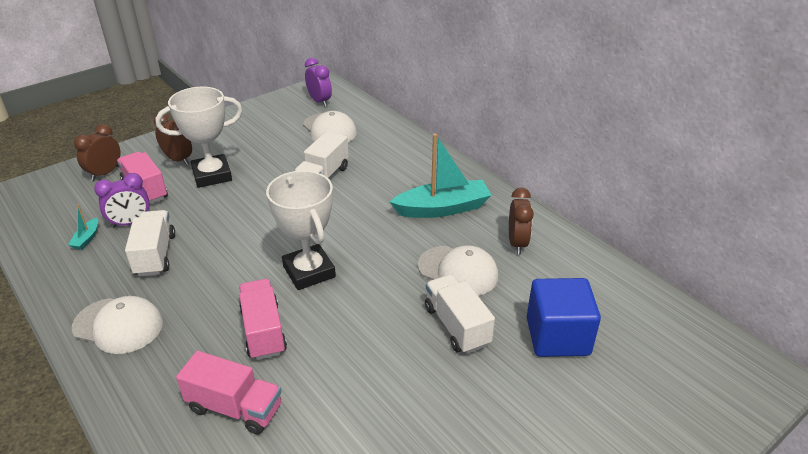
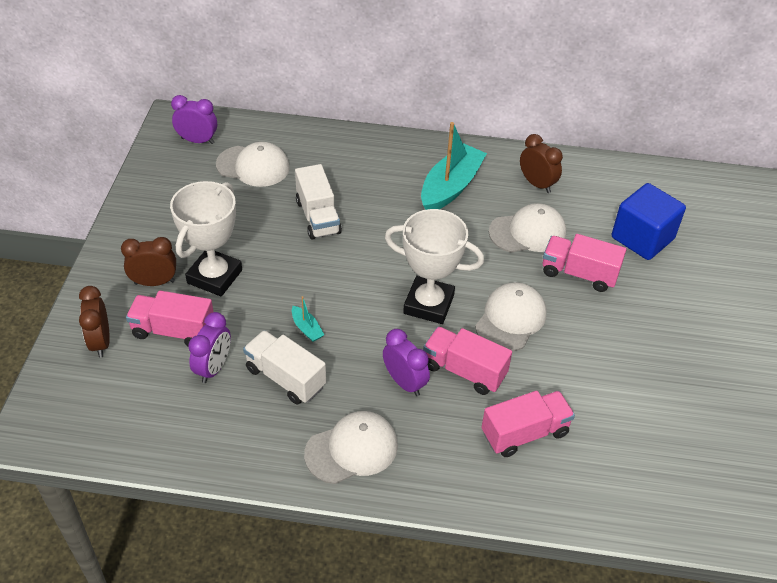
camera: 45 degrees left, 10 degrees up
(86, 239) = (197, 409): turquoise boat -> turquoise boat (307, 328)
(214, 309) = (404, 382): none -> purple clock
(351, 321) = (511, 319): none -> white cap
(456, 326) = (579, 274): white truck -> pink truck

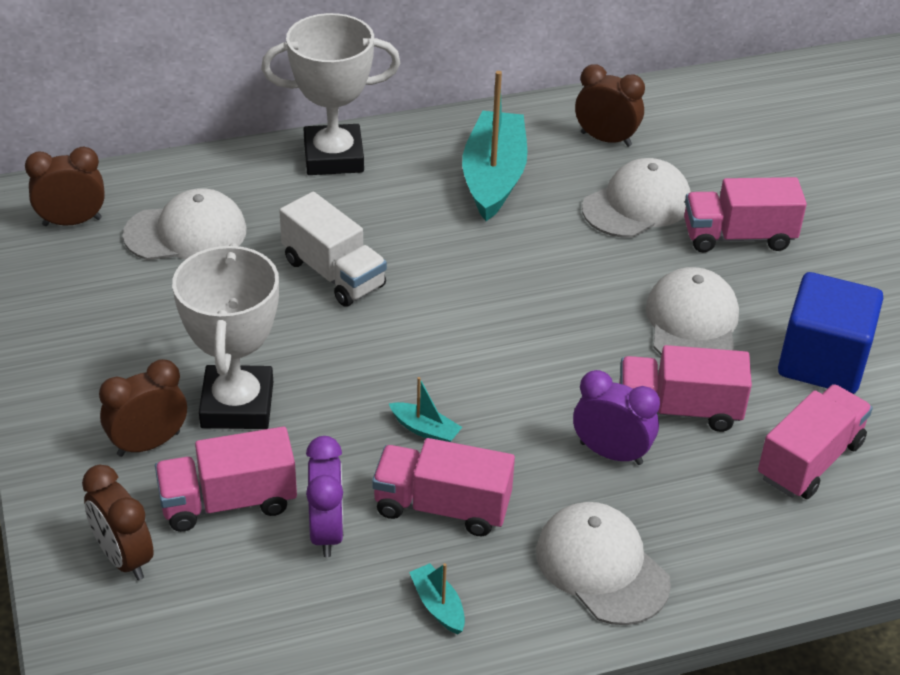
camera: 25 degrees left, 5 degrees down
(197, 141) = (72, 222): purple clock -> brown clock
(244, 435) = (438, 605): none -> turquoise boat
(285, 378) = (442, 507): white truck -> pink truck
(352, 449) = (601, 567): white cap -> white cap turned 75 degrees counterclockwise
(428, 304) = (571, 340): white trophy -> white trophy (333, 157)
(642, 238) = (785, 167): blue cube -> blue cube (822, 361)

